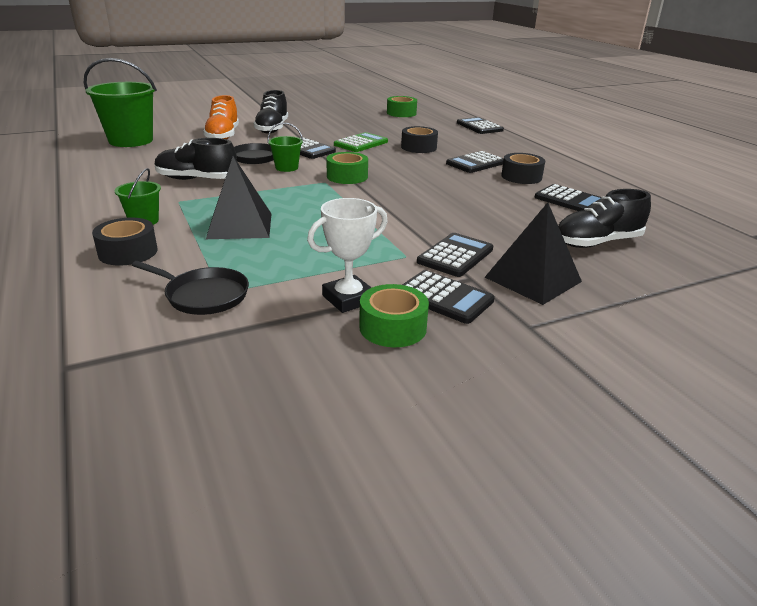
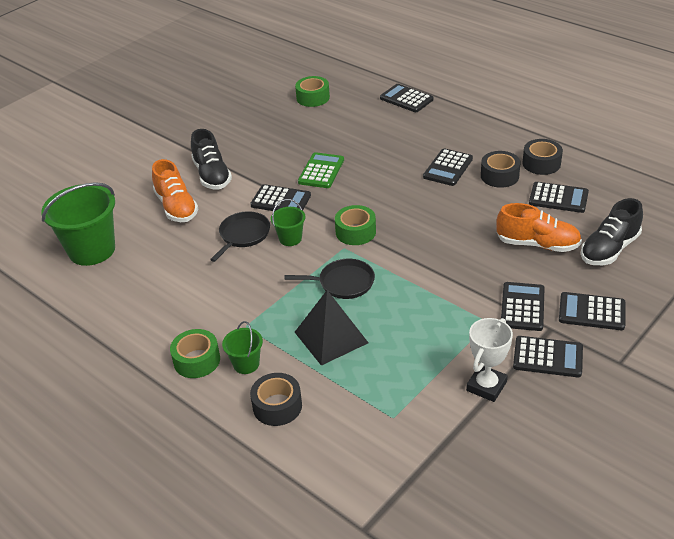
camera: 20 degrees left, 10 degrees up
(197, 179) = (228, 289): black shoe -> none
(203, 295) = (384, 426): black pan -> black pan (343, 283)
(393, 327) = (537, 401): green tape -> green tape (197, 360)
(418, 147) = (379, 158): black tape -> black tape (541, 163)
(517, 221) = (537, 244): none -> orange shoe
(532, 279) = (591, 312): black pyramid -> black calculator

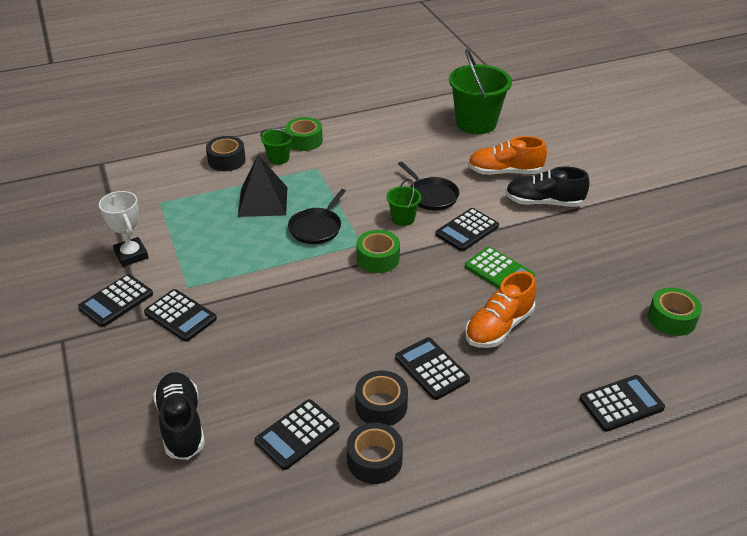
camera: 115 degrees right, 0 degrees up
(537, 244) = (244, 372): orange shoe -> orange shoe (499, 327)
(591, 312) = (126, 357): black calculator -> none

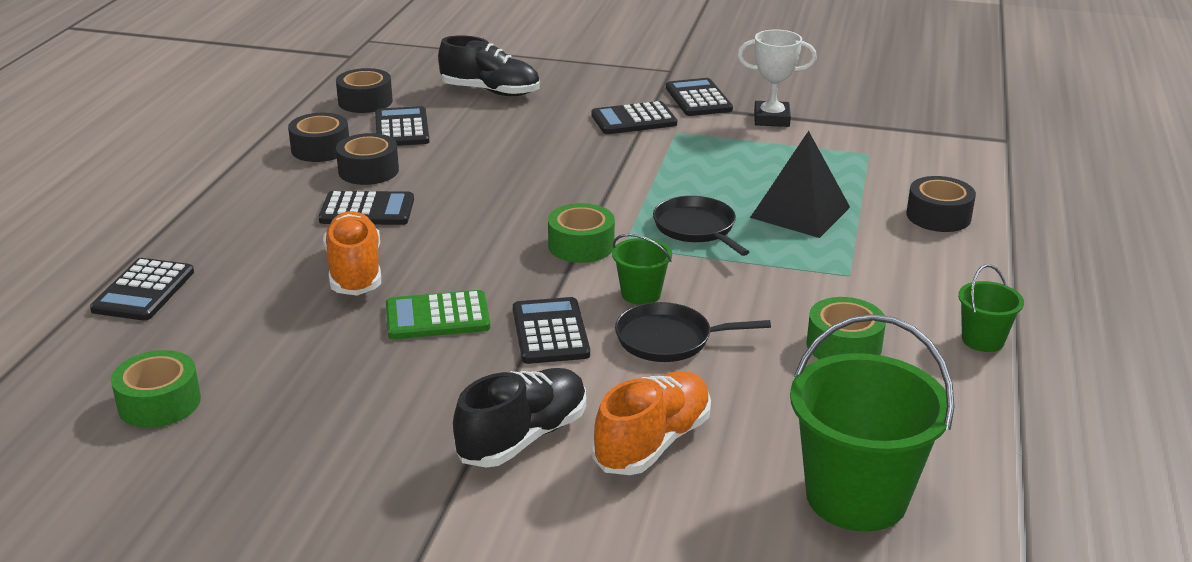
camera: 125 degrees right, 10 degrees down
(264, 497) = (365, 101): none -> black tape
(278, 158) = (907, 254): green bucket -> green bucket (983, 340)
(304, 141) = (946, 290): green tape -> green tape (843, 345)

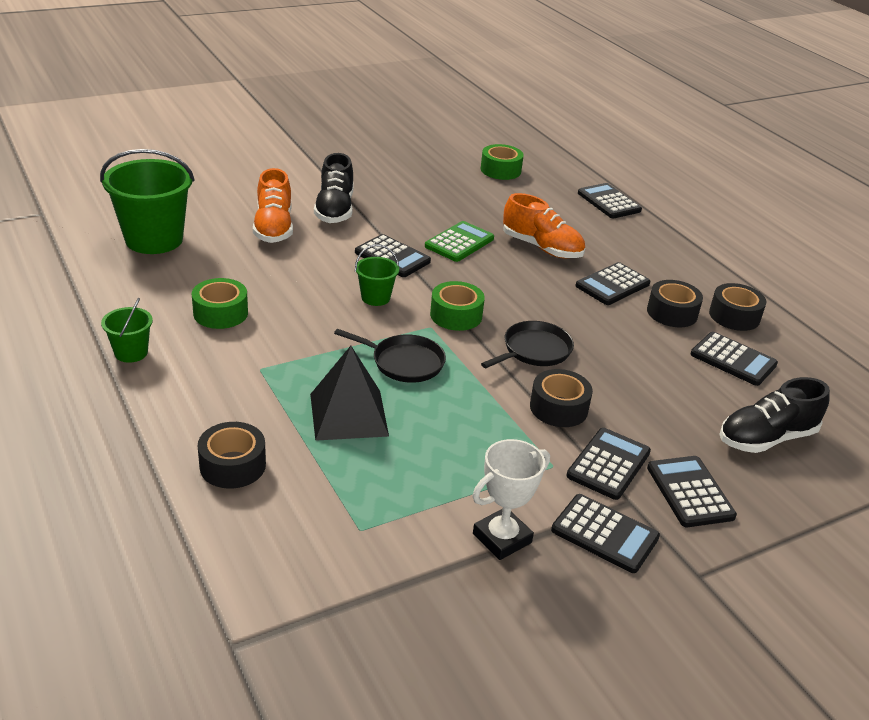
camera: 135 degrees right, 5 degrees up
(365, 101) = (811, 374): black tape -> black tape (558, 408)
(604, 93) = (689, 492): none -> black calculator
(669, 339) = (325, 277): black pan -> black pan (534, 350)

